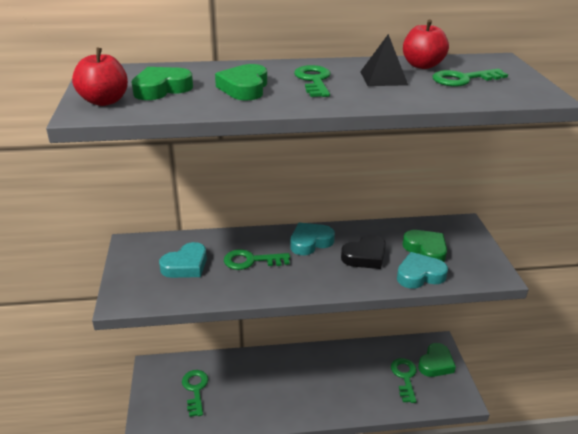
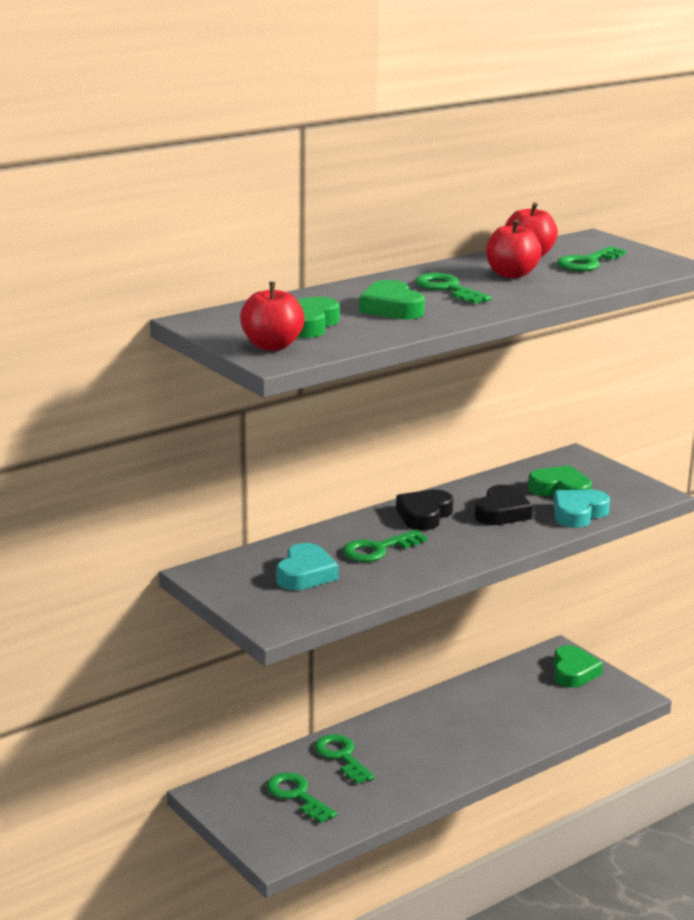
camera: 30 degrees left, 10 degrees down
(310, 242) = (424, 515): turquoise heart -> black heart
(383, 78) = (511, 274): black pyramid -> red apple
(404, 377) = (549, 697): green key -> green key (342, 757)

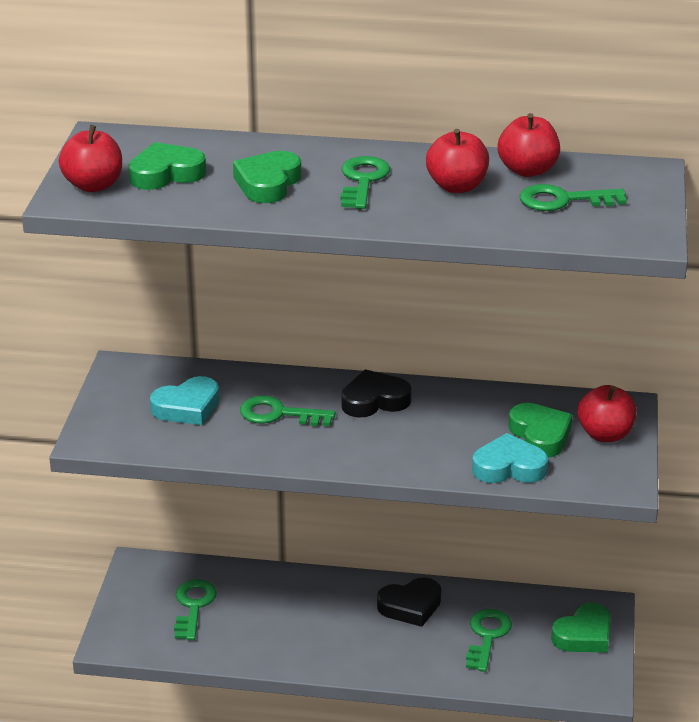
camera: 45 degrees right, 10 degrees up
(342, 757) = (273, 594): green key -> green key (487, 636)
(502, 512) = (444, 431): black heart -> black heart (410, 606)
(594, 474) = (605, 434): none -> red apple

